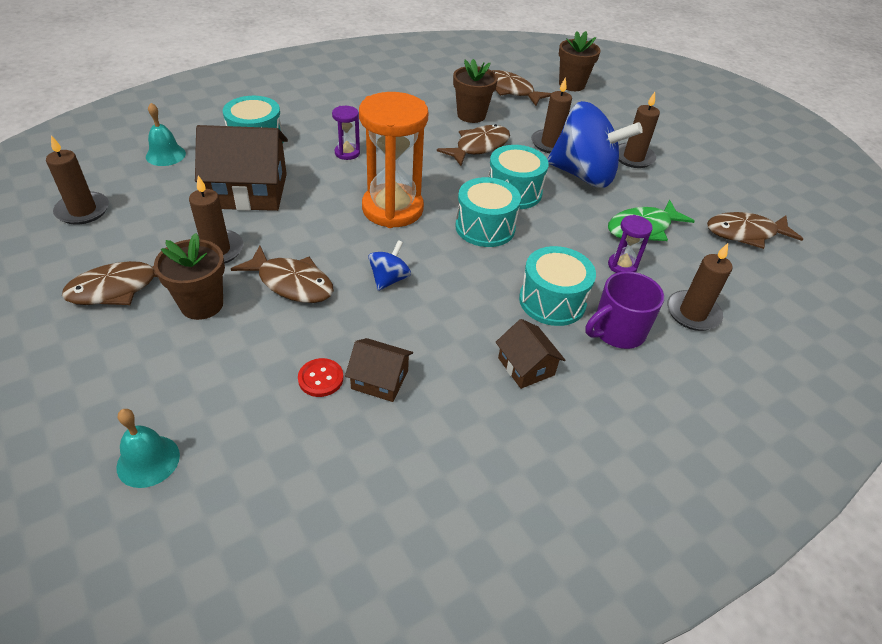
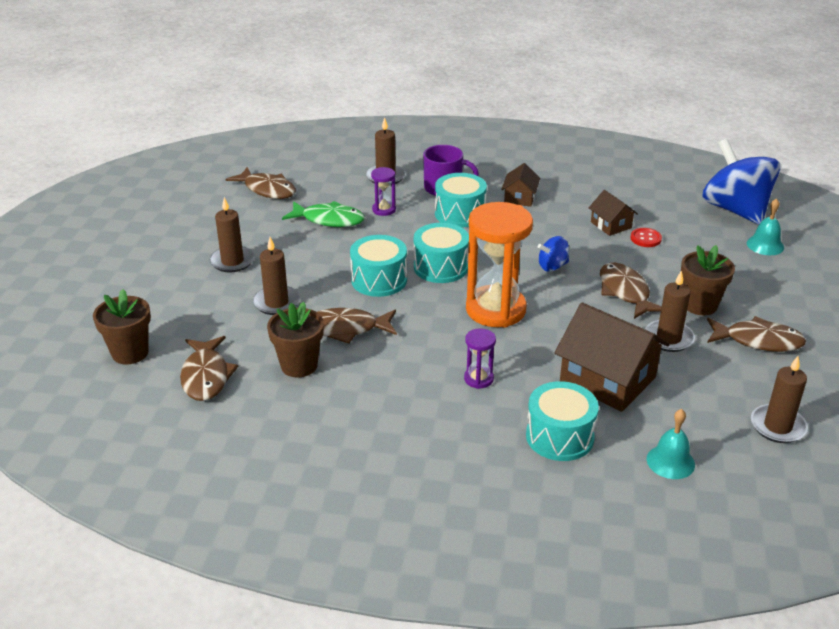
camera: 135 degrees left, 10 degrees down
(583, 175) = (300, 267): blue spinning top -> blue spinning top (735, 210)

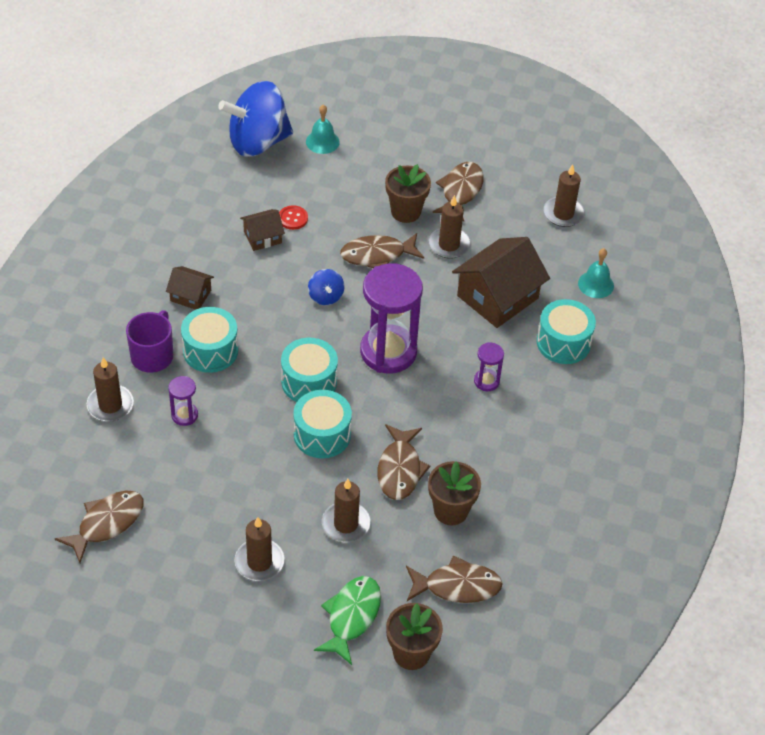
camera: 85 degrees left, 15 degrees up
(329, 220) = (193, 467): green fish -> green fish (352, 617)
(495, 310) = (388, 352): orange hourglass -> purple hourglass

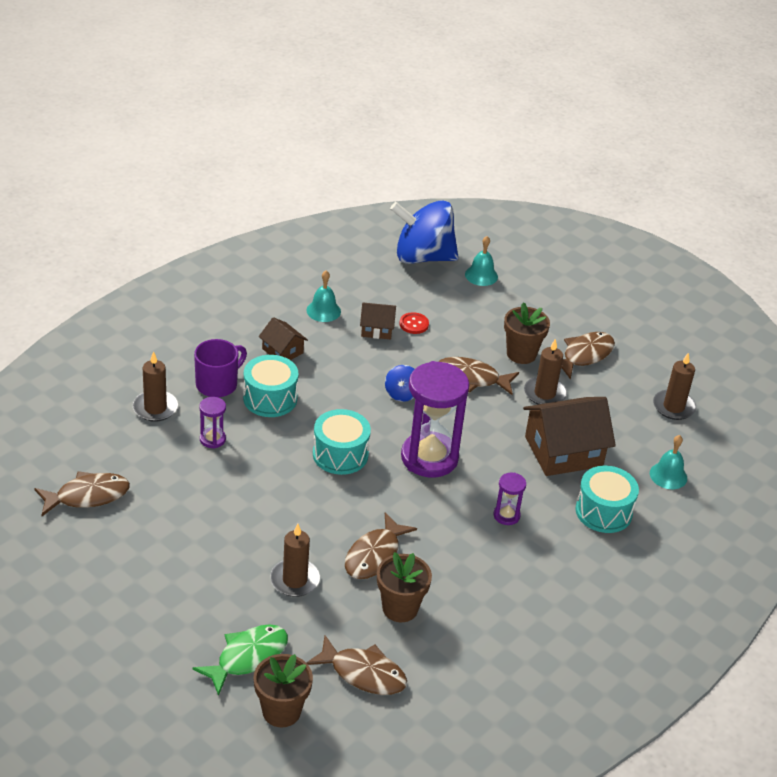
camera: 25 degrees right, 10 degrees down
(202, 237) = (323, 311): none -> turquoise bell
(259, 562) = (196, 579): brown candle -> none
(322, 435) = (323, 500): turquoise drum -> none

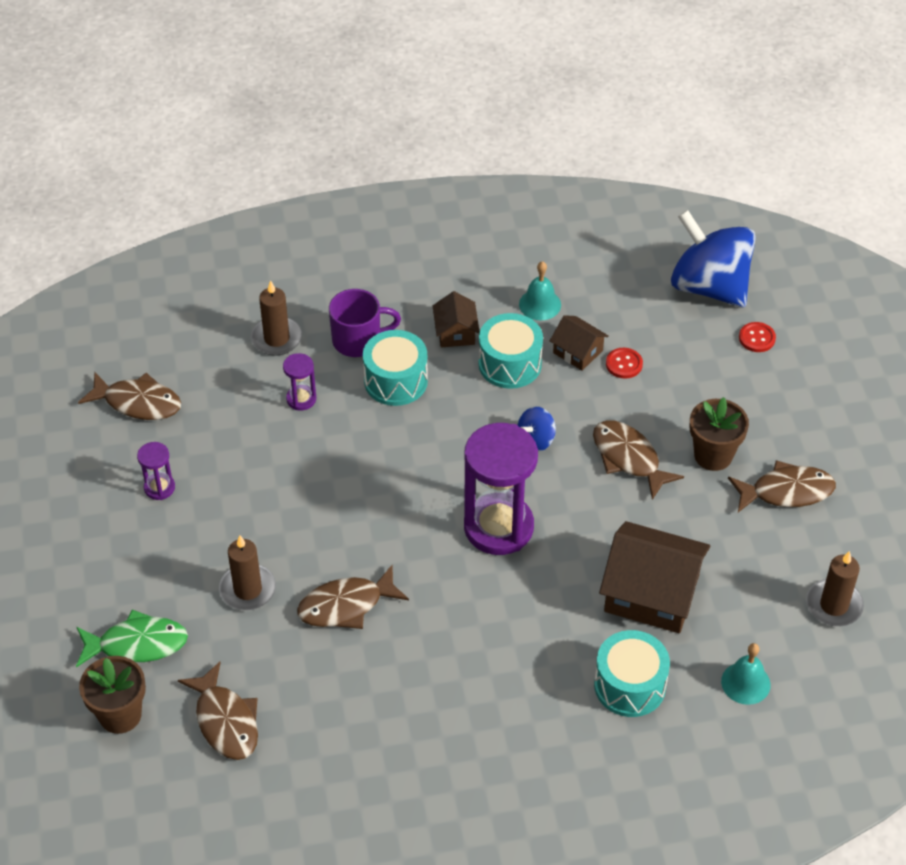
camera: 40 degrees right, 10 degrees up
(340, 454) = (410, 478): turquoise drum -> turquoise drum (510, 364)
(400, 608) = (320, 674): brown flower pot -> none
(481, 275) = (757, 338): turquoise bell -> red button
(506, 515) = (519, 634): purple hourglass -> purple hourglass (159, 487)
(544, 393) = (695, 515): brown candle -> none

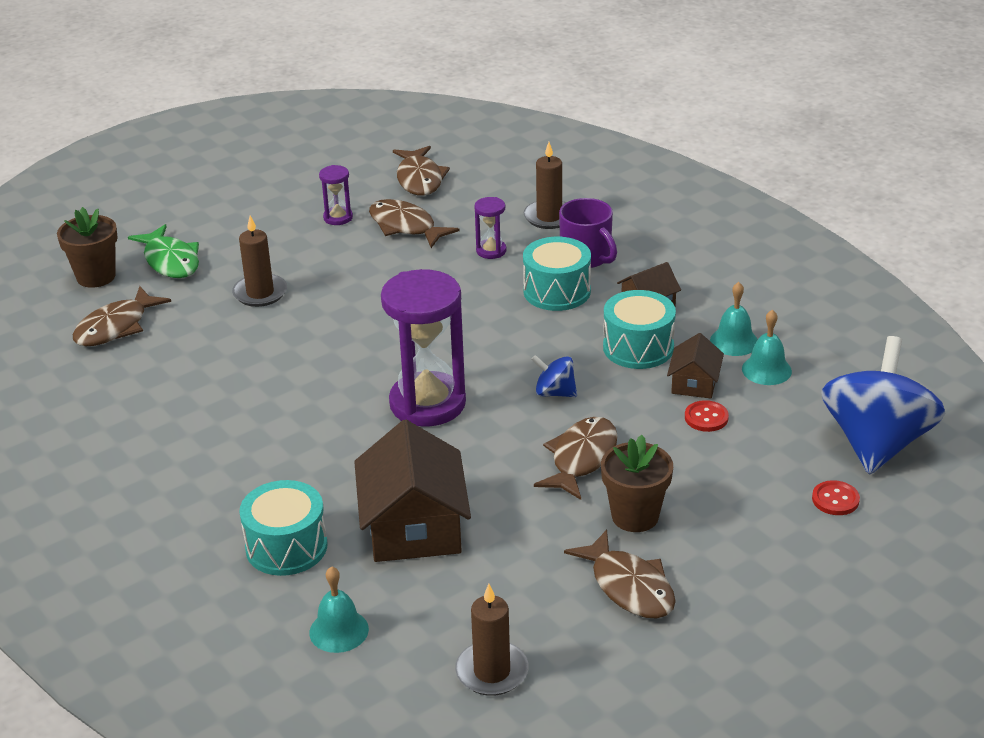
camera: 65 degrees right, 15 degrees down
(346, 605) = (276, 348): brown fish -> brown fish (406, 226)
(588, 303) = (766, 370): none -> turquoise bell

